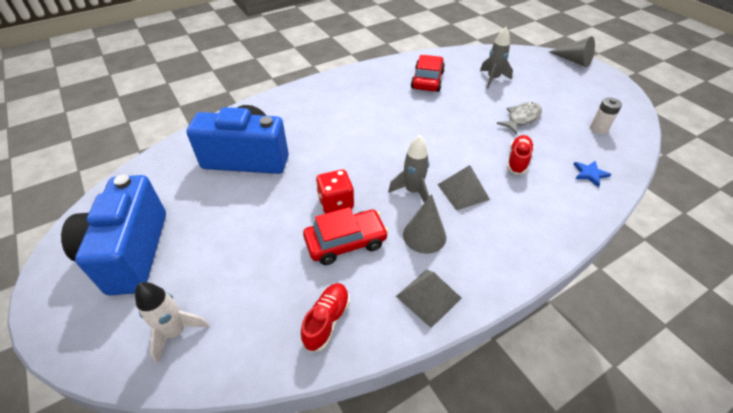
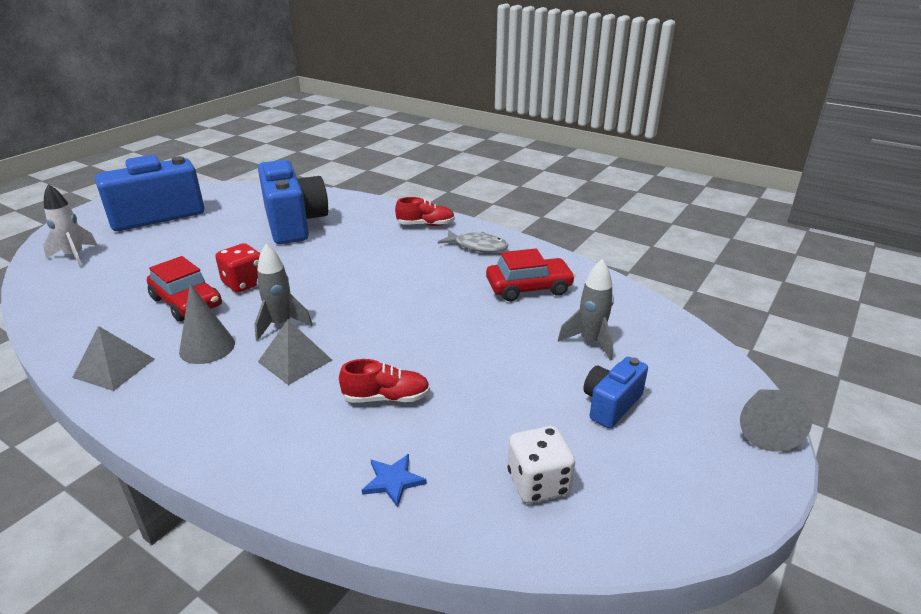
camera: 65 degrees right, 15 degrees down
(327, 321) = (84, 317): red shoe -> red shoe (425, 224)
(522, 118) = (500, 387): grey fish -> grey fish (477, 246)
(547, 91) = (611, 404): none -> blue camera
(598, 129) = (538, 483): white battery -> white dice

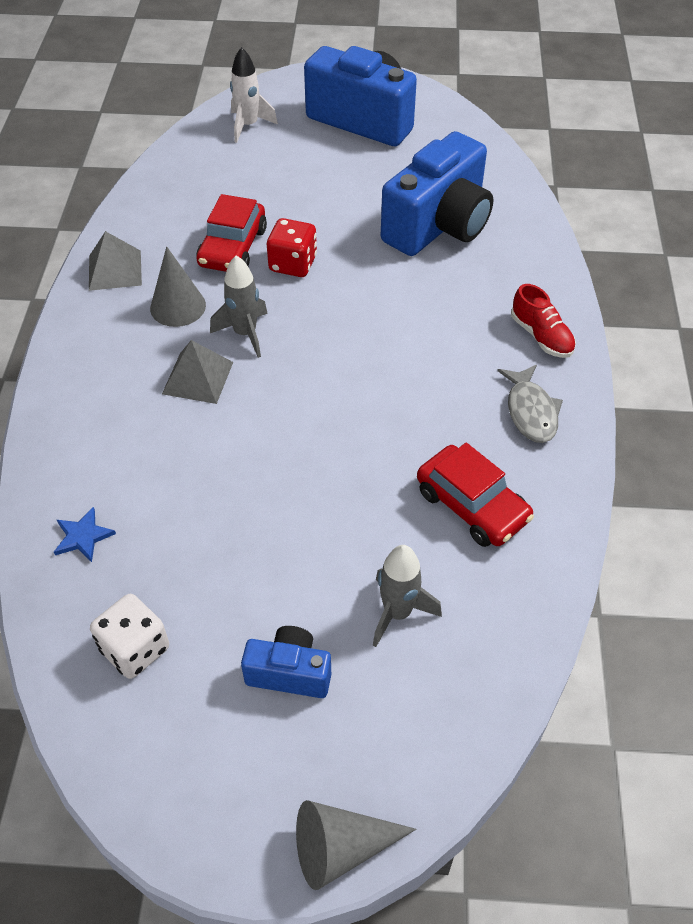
camera: 60 degrees right, 20 degrees up
(386, 398) = (186, 475): red shoe -> none

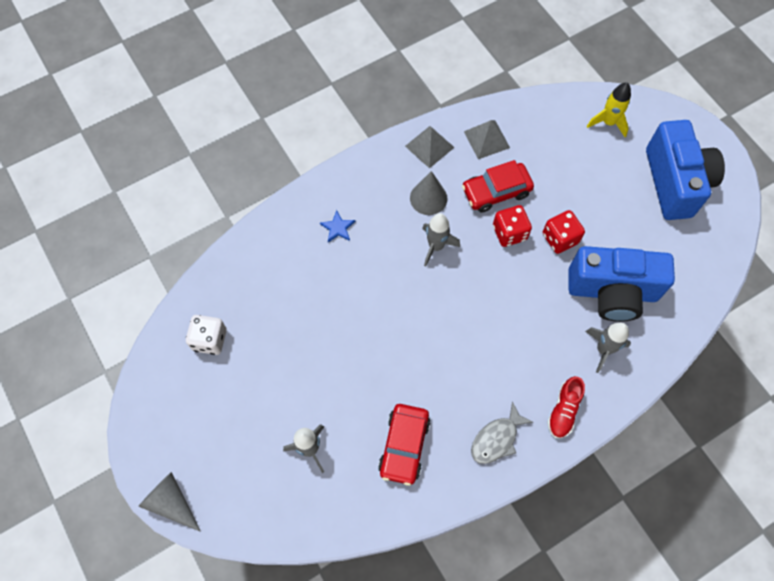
camera: 55 degrees right, 15 degrees up
(83, 536) = (252, 269): blue star -> blue star (338, 228)
(197, 378) = (386, 246): grey pyramid -> grey pyramid (486, 139)
(248, 126) = (608, 122): white rocket -> yellow rocket
(289, 672) = (242, 419): blue camera -> none
(340, 230) = (560, 238): none -> red dice
(497, 267) = (603, 349): none -> grey rocket

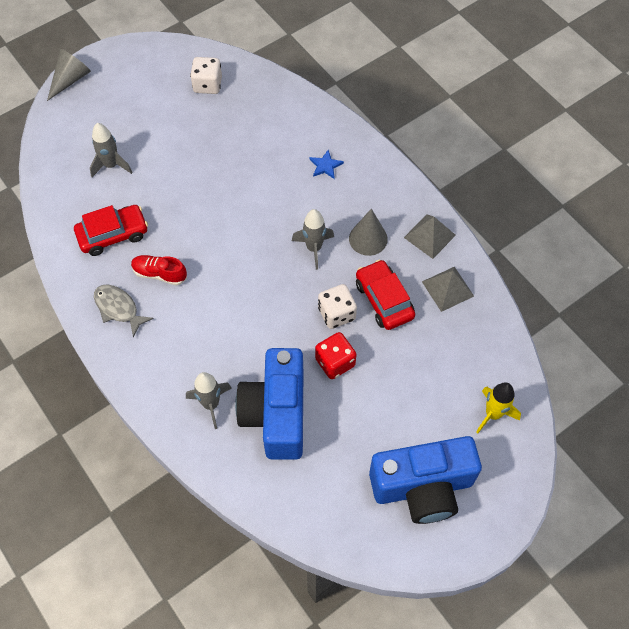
camera: 85 degrees right, 5 degrees down
(404, 446) = (113, 234): red car -> red car turned 150 degrees clockwise
(509, 233) = (336, 314): red dice -> white dice
(563, 410) = (146, 366): red shoe -> red shoe (160, 274)

